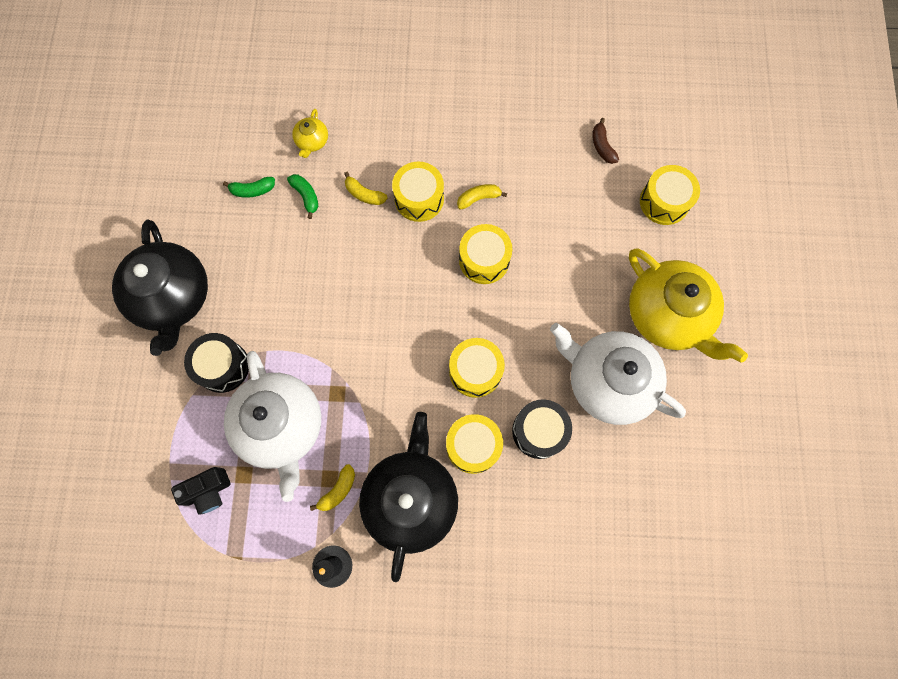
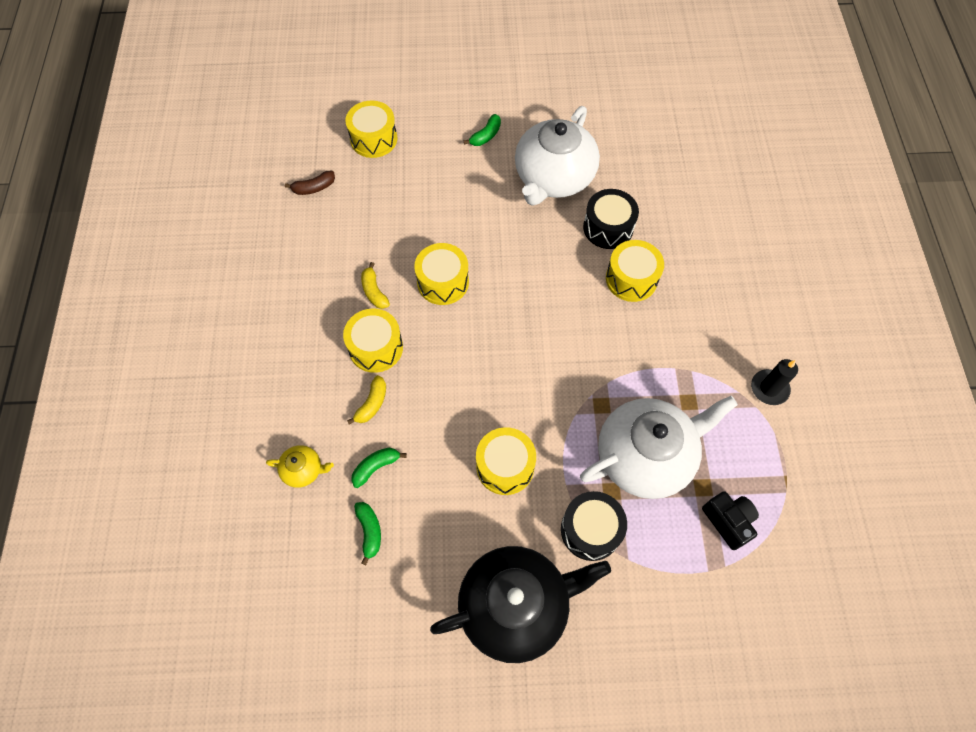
camera: 95 degrees left, 10 degrees down
(338, 490) = (698, 392): yellow banana -> none
(411, 499) = (691, 327): black teapot -> none
(475, 371) = (559, 282): yellow drum -> yellow drum (505, 466)
(668, 315) = (486, 136): yellow teapot -> green banana

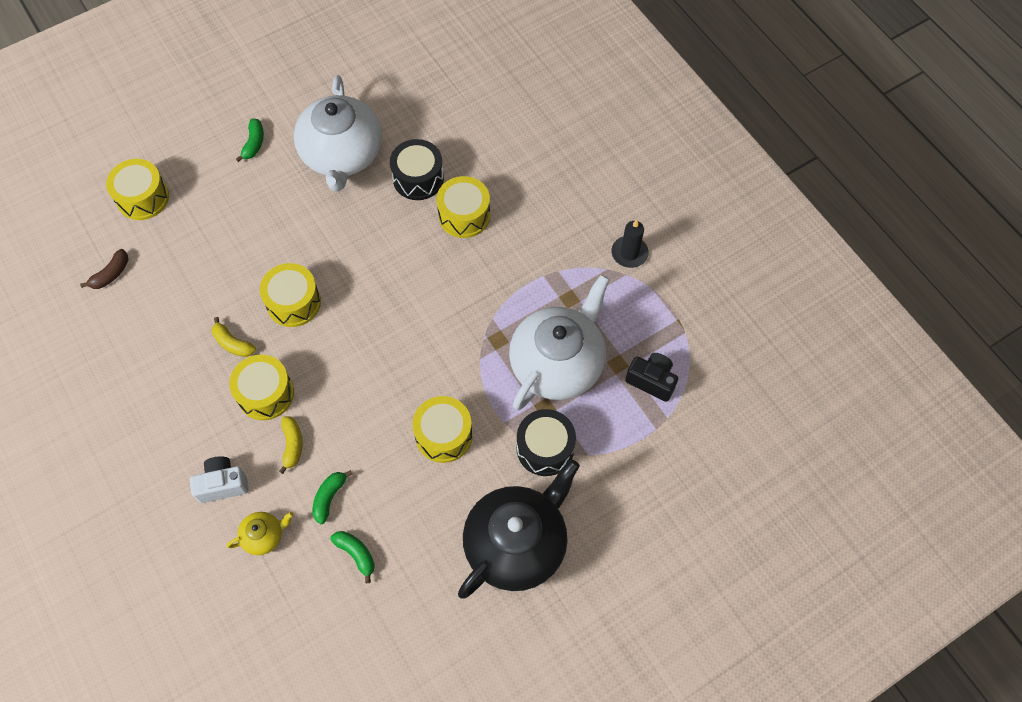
camera: 30 degrees left, 0 degrees up
(297, 406) = (222, 484): none -> white camera

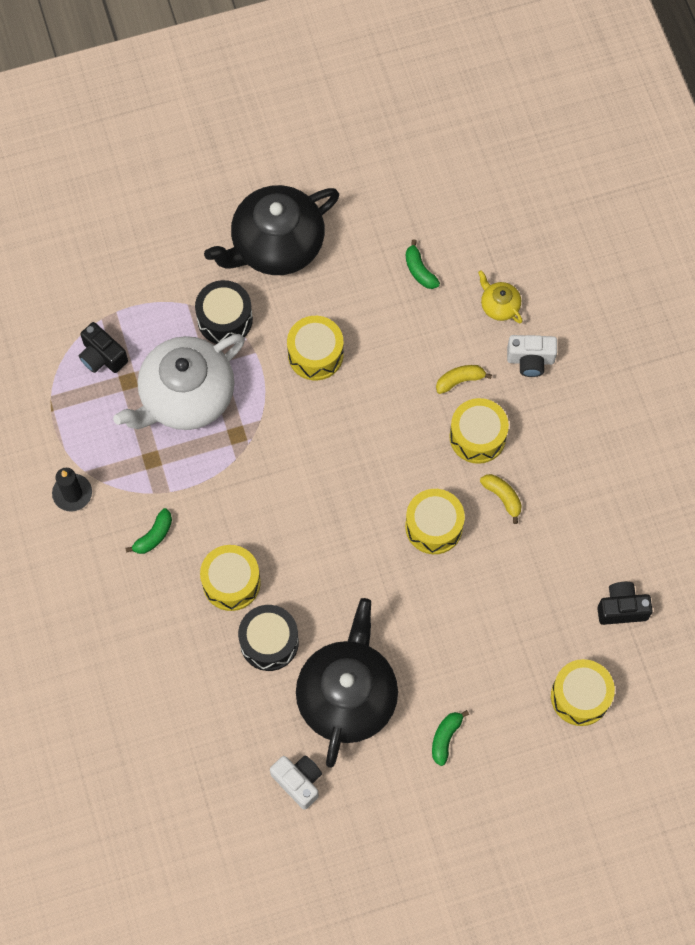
camera: 165 degrees left, 5 degrees up
(111, 274) = (621, 608): brown banana -> black camera
(264, 536) = (499, 305): yellow teapot -> yellow teapot turned 60 degrees clockwise
(292, 445) = (460, 380): yellow banana -> yellow banana turned 60 degrees clockwise
(329, 497) = (434, 324): green banana -> green banana (154, 536)
(342, 155) = (347, 696): white teapot -> black teapot
(367, 89) = (298, 782): none -> white camera

